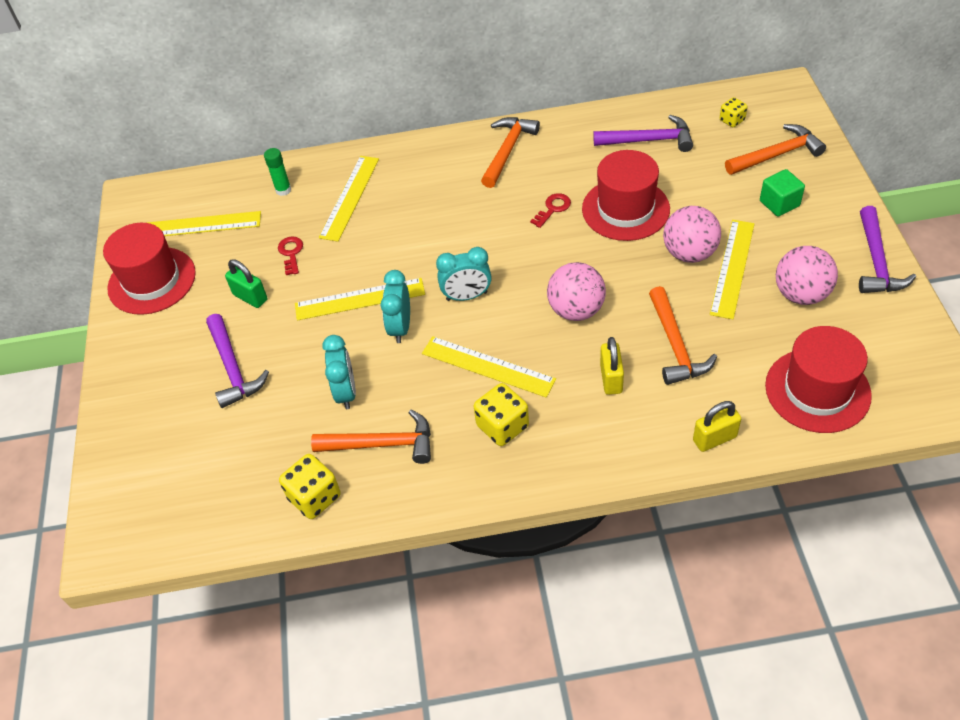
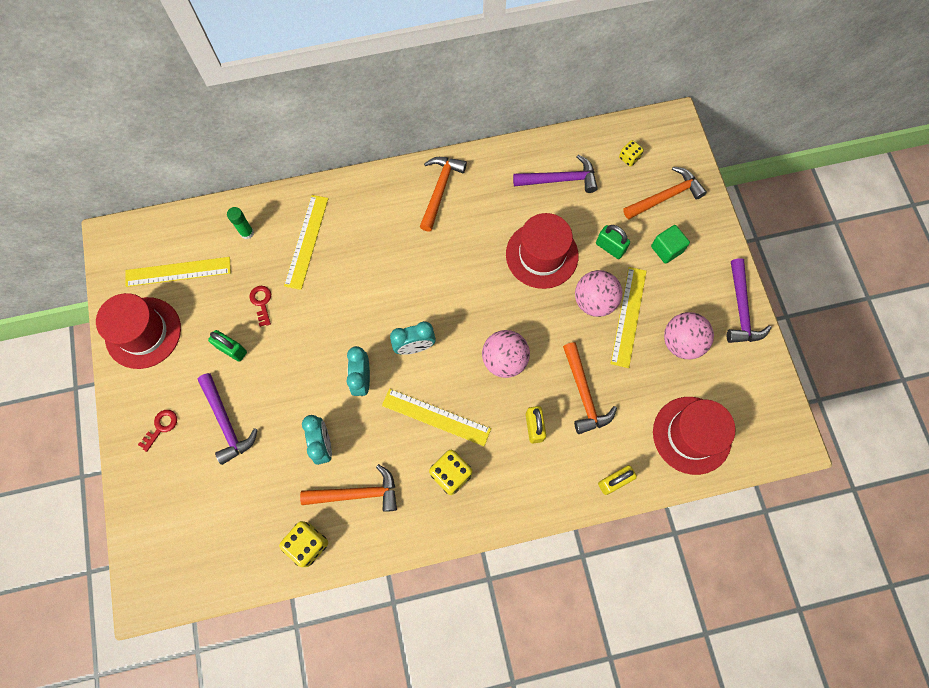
camera: 10 degrees left, 20 degrees up
(360, 299) = (325, 350): yellow ruler -> none
(553, 209) = (481, 254): red key -> red key (161, 427)
(709, 202) = (610, 247): none -> green padlock

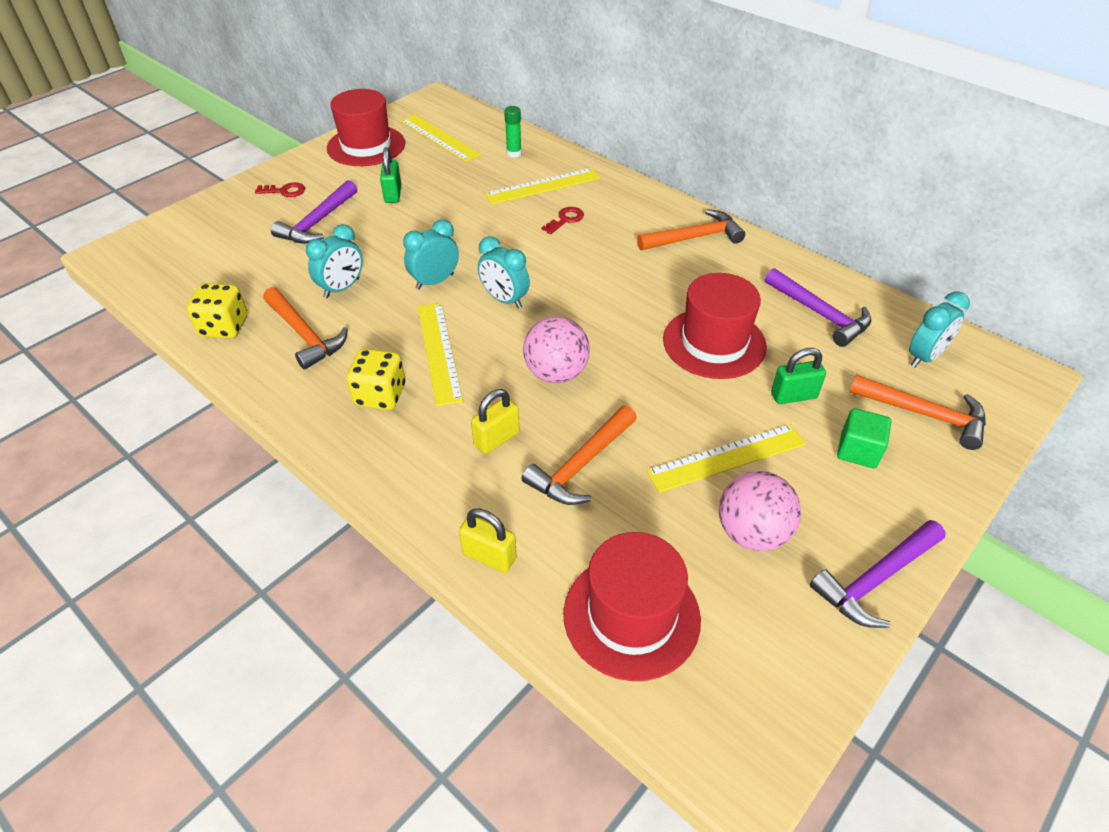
camera: 55 degrees right, 25 degrees down
(262, 303) = (455, 189): red key -> red key (565, 220)
(594, 301) = (709, 415): pink ball -> none
(610, 247) = (793, 396): green padlock -> green padlock turned 75 degrees clockwise
(629, 158) = (925, 357): yellow dice -> turquoise clock

